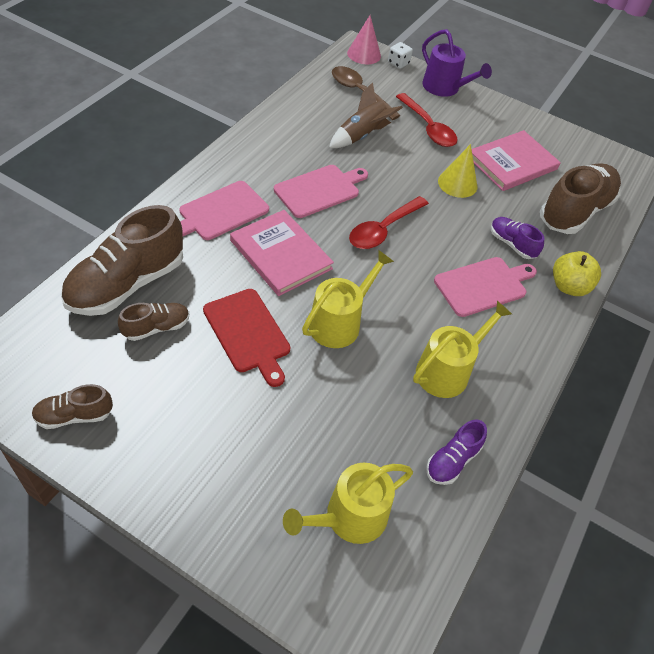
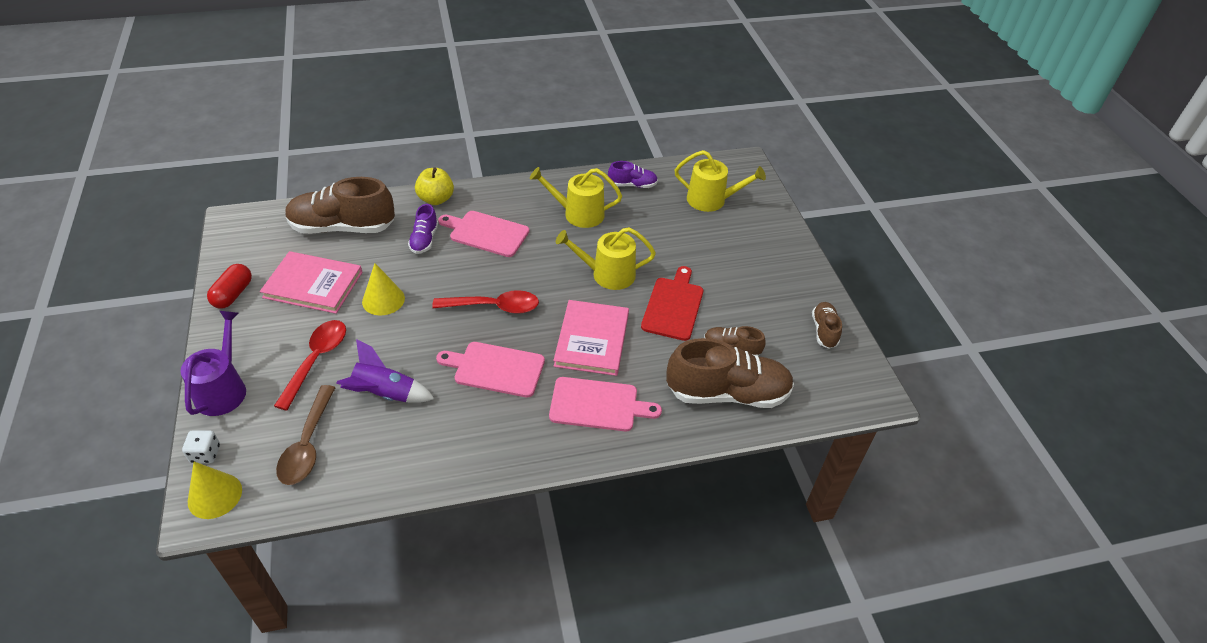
camera: 130 degrees left, 5 degrees down
(74, 416) = (824, 331): brown shoe -> brown shoe turned 120 degrees counterclockwise
(361, 136) = (385, 394): brown rocket -> purple rocket
(364, 54) = (215, 495): pink cone -> yellow cone
(538, 128) = (233, 294): none -> red capsule

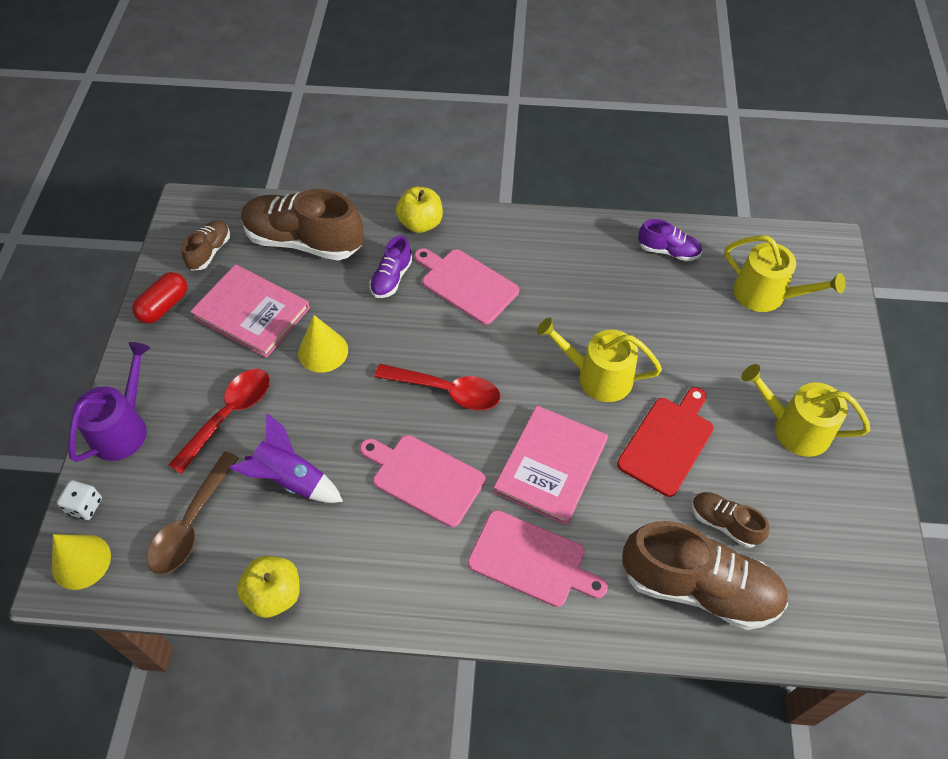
camera: 20 degrees right, 10 degrees up
(397, 478) = (274, 594): none -> yellow apple
(578, 214) = (587, 280): yellow watering can -> yellow watering can (794, 428)
(824, 331) = (858, 528): brown shoe -> brown shoe (209, 252)

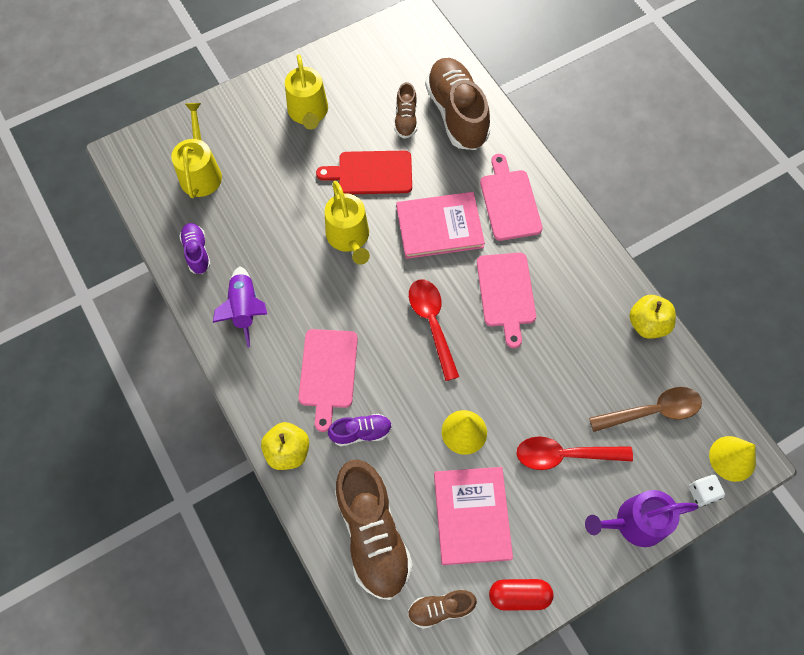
camera: 125 degrees left, 10 degrees up
(291, 479) = (573, 373): purple rocket -> purple rocket (245, 309)

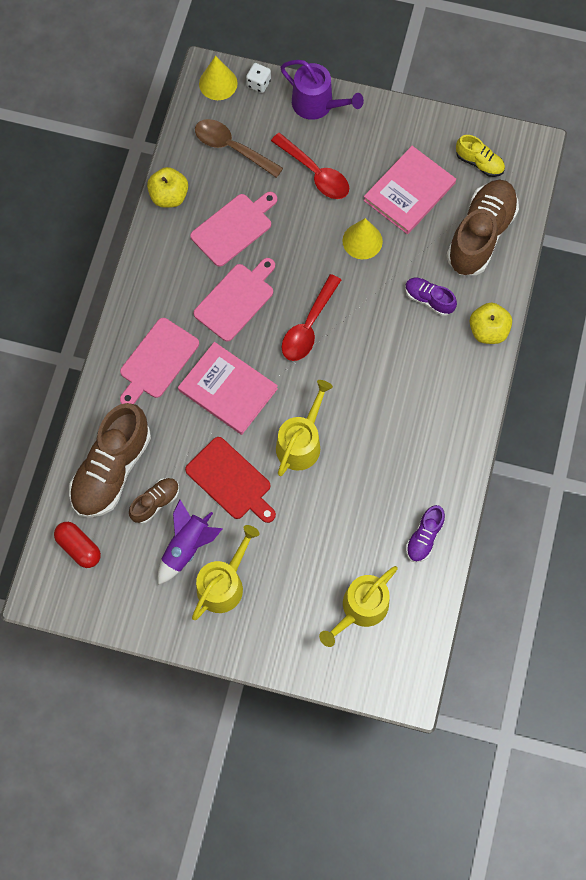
camera: 135 degrees left, 5 degrees up
(245, 309) = (428, 457): purple rocket -> purple rocket (187, 546)
(328, 372) = (412, 358): pink cutting board -> pink cutting board (233, 228)
(440, 608) = (479, 163): brown shoe -> yellow shoe
(519, 595) = (426, 130): red capsule -> red capsule (79, 547)

